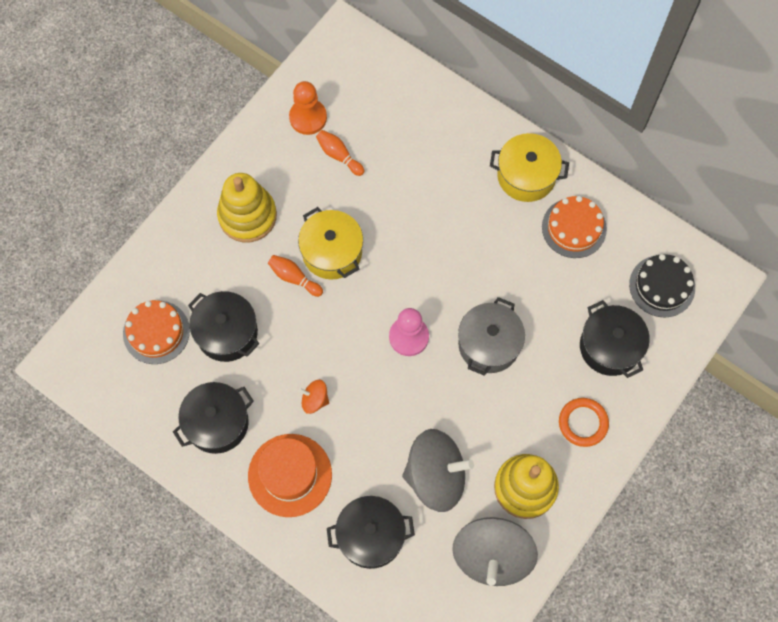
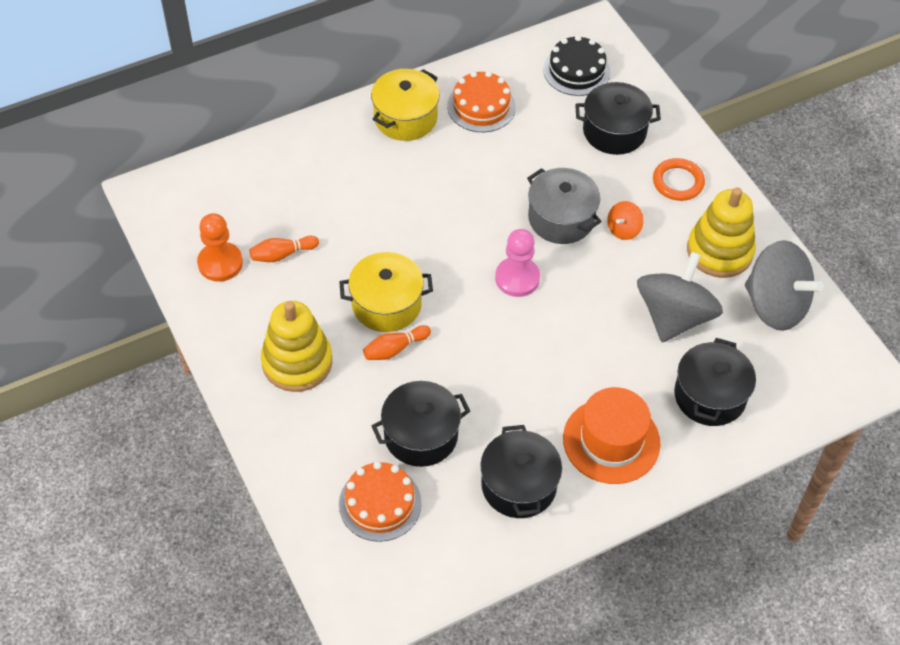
camera: 65 degrees left, 15 degrees down
(315, 400) = (541, 385): orange spinning top -> orange spinning top (623, 229)

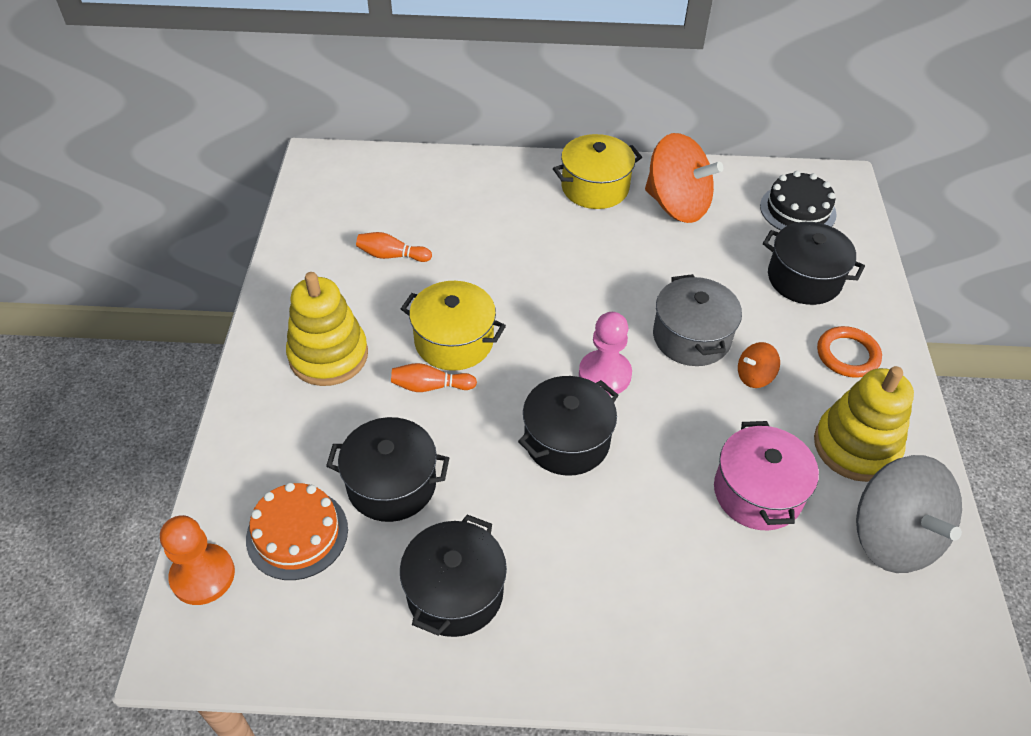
camera: 30 degrees right, 5 degrees down
(220, 263) = (331, 240): orange pawn -> orange pawn (203, 575)
(481, 106) = (677, 205): orange cake -> orange spinning top
(611, 441) = (594, 596): orange hat -> none
(674, 316) = (757, 492): grey spinning top -> pink pot
(710, 396) = (747, 604): black pot -> black pot (567, 440)

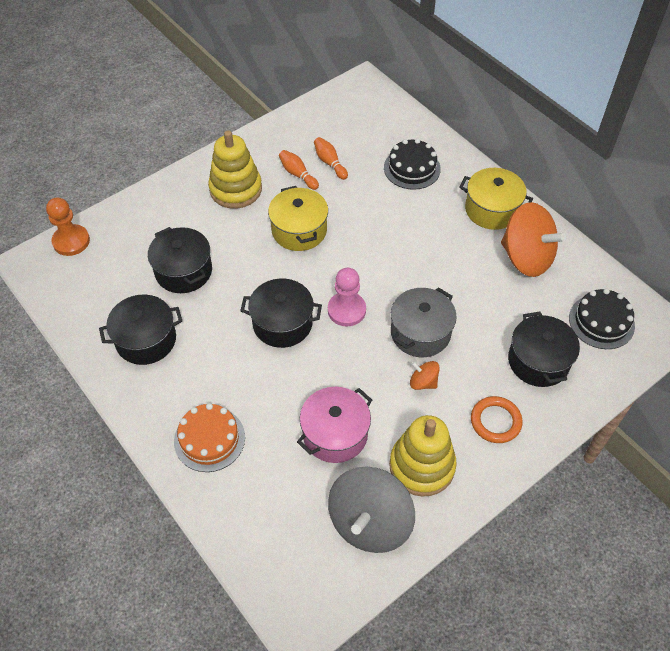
camera: 50 degrees right, 5 degrees up
(297, 534) = (122, 257): orange cake -> orange cake (209, 439)
(430, 386) = (259, 242): orange bowling pin -> orange bowling pin (298, 174)
(477, 203) = (412, 168): none -> black cake
(677, 205) = (526, 257): orange spinning top -> orange spinning top turned 45 degrees counterclockwise

